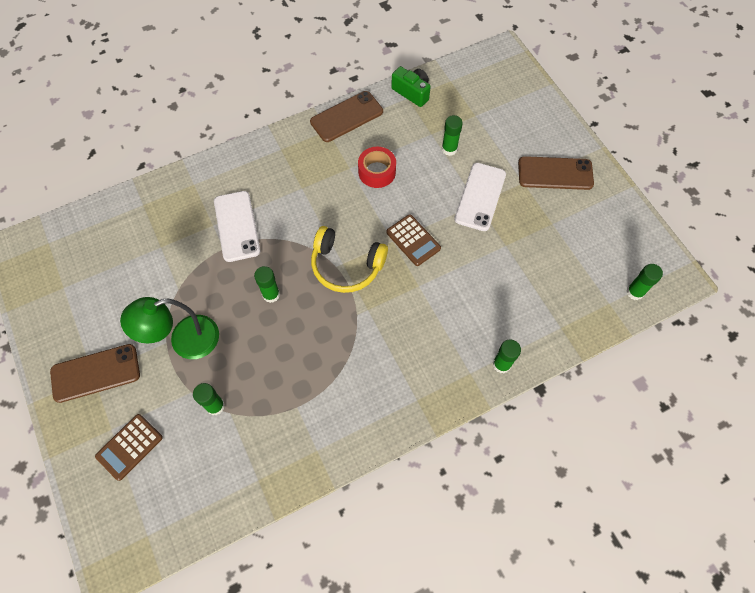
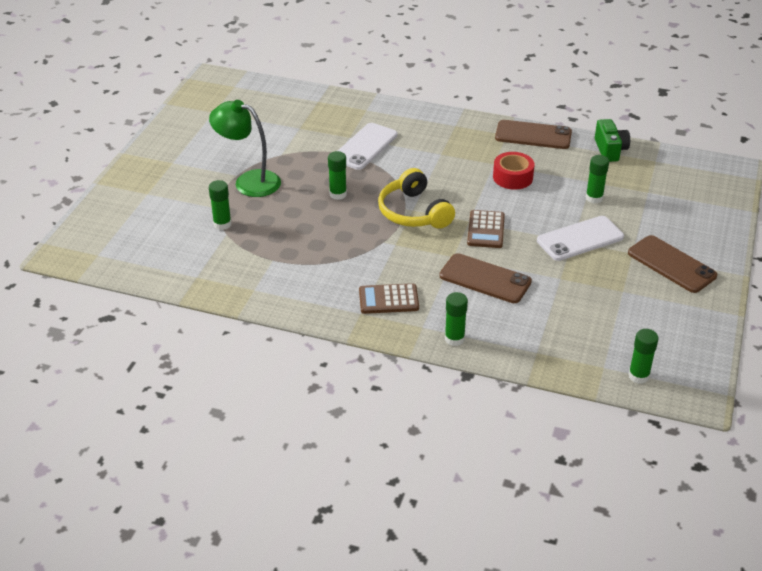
camera: 45 degrees right, 25 degrees down
(95, 373) = (175, 162): brown phone -> brown phone (485, 279)
(129, 447) = (146, 208): brown calculator -> brown calculator (388, 299)

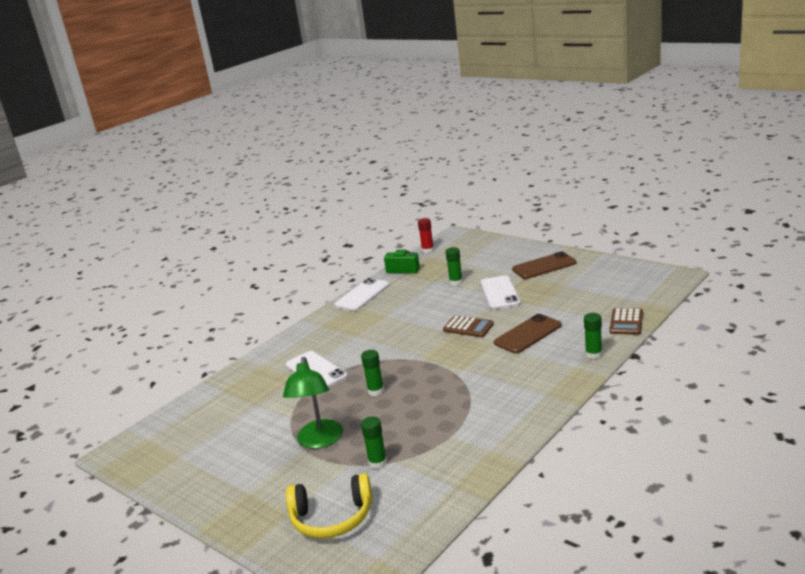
camera: 65 degrees left, 15 degrees down
(249, 181) = (319, 441): green lamp -> green lamp turned 45 degrees counterclockwise
(388, 299) = (534, 379): brown calculator -> brown calculator (626, 322)
(413, 212) = (426, 356): yellow headphones -> yellow headphones (332, 518)
(512, 177) = (409, 309): red tape -> none
(533, 135) = (362, 295): brown phone -> white phone
(638, 376) = (654, 291): green glue stick -> none
(673, 156) = (428, 250): none -> red glue stick

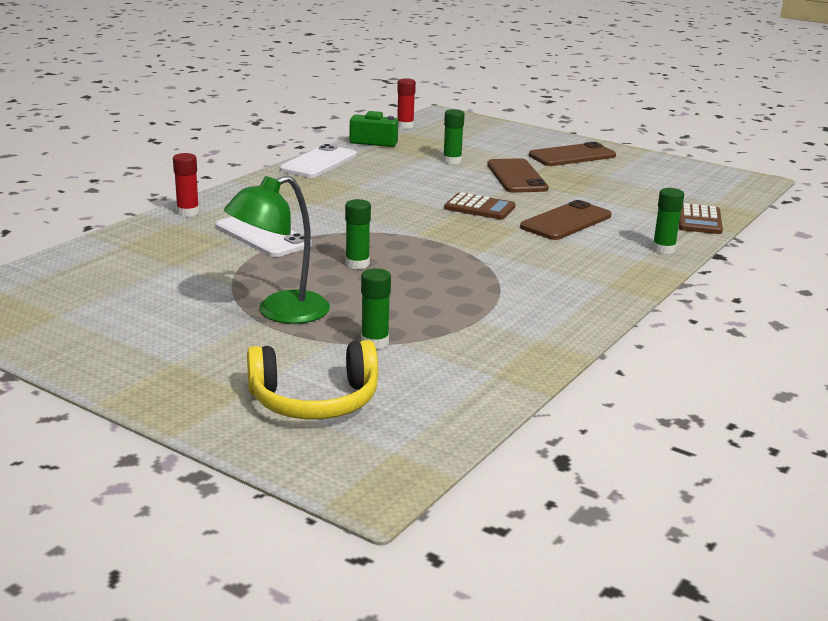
camera: 10 degrees left, 0 degrees up
(269, 354) = (188, 212): none -> red glue stick
(319, 441) = (280, 312): green lamp -> green lamp turned 60 degrees clockwise
(500, 293) = (517, 177): white phone -> brown phone

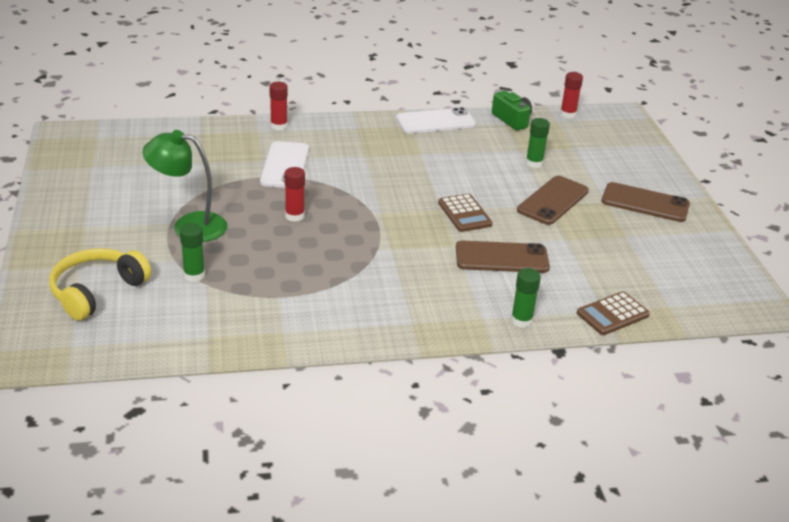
camera: 45 degrees right, 10 degrees up
(314, 400) = (97, 291): yellow headphones -> yellow headphones turned 90 degrees clockwise
(357, 264) = (294, 216): green glue stick -> red glue stick

